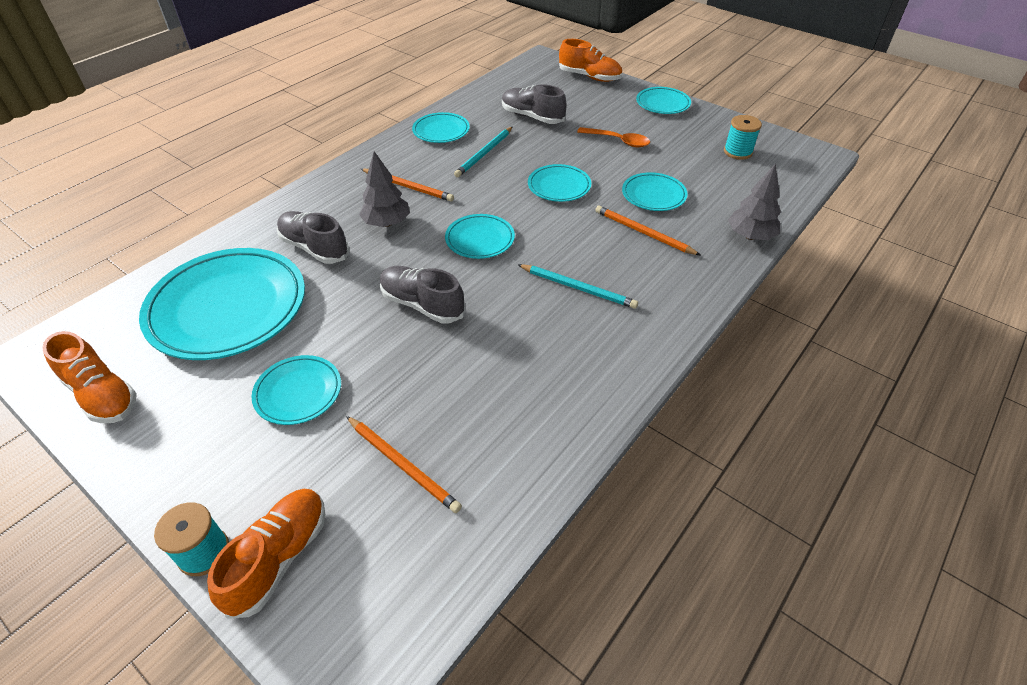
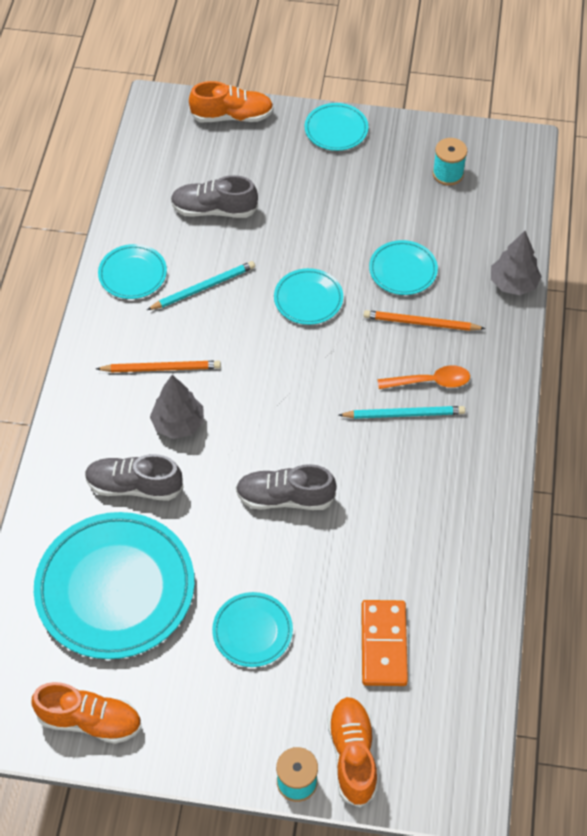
camera: 30 degrees left, 10 degrees up
(403, 465) = (383, 644): orange pencil -> orange domino
(480, 239) = (281, 401): turquoise plate -> none
(484, 154) = (203, 287): turquoise pencil -> turquoise pencil turned 120 degrees counterclockwise
(618, 141) = (325, 208): orange spoon -> orange spoon (430, 382)

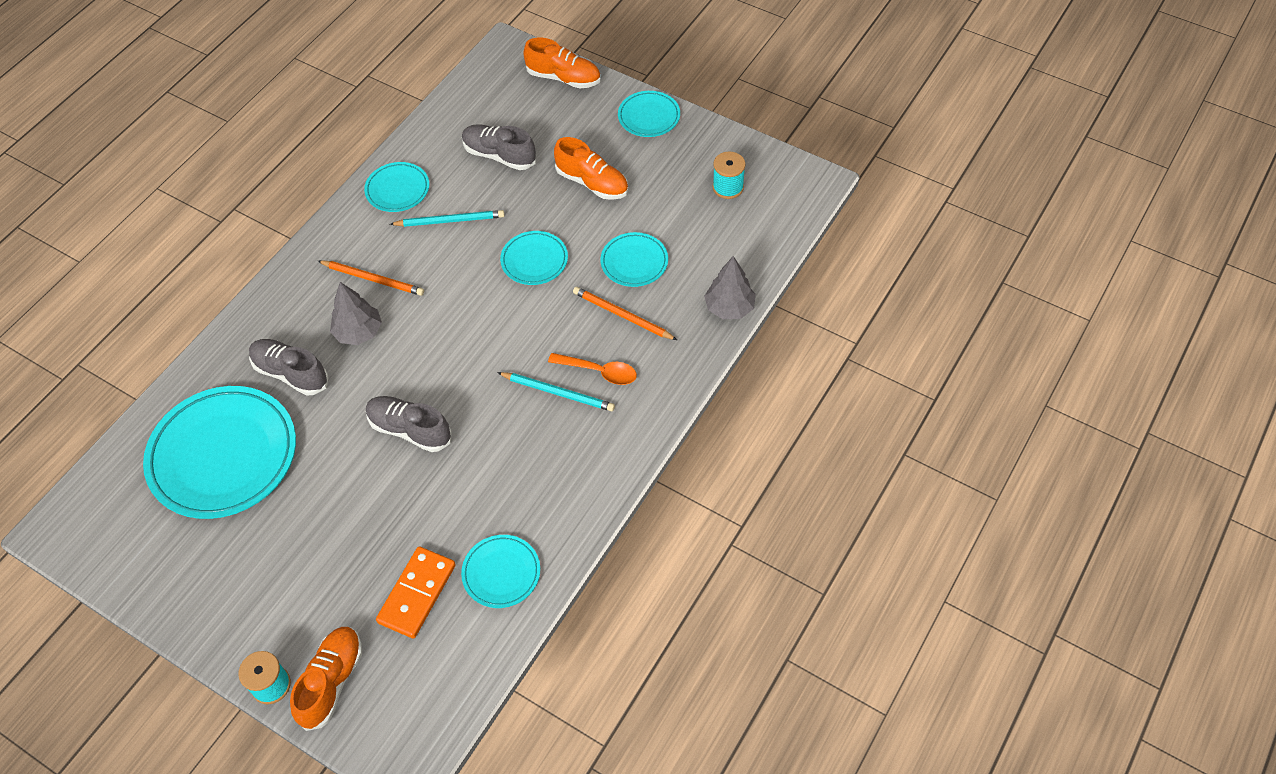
camera: 25 degrees right, 0 degrees up
(90, 720) = (137, 560): orange shoe -> orange shoe (592, 183)
(252, 631) = (313, 537): turquoise plate -> turquoise plate (501, 573)

